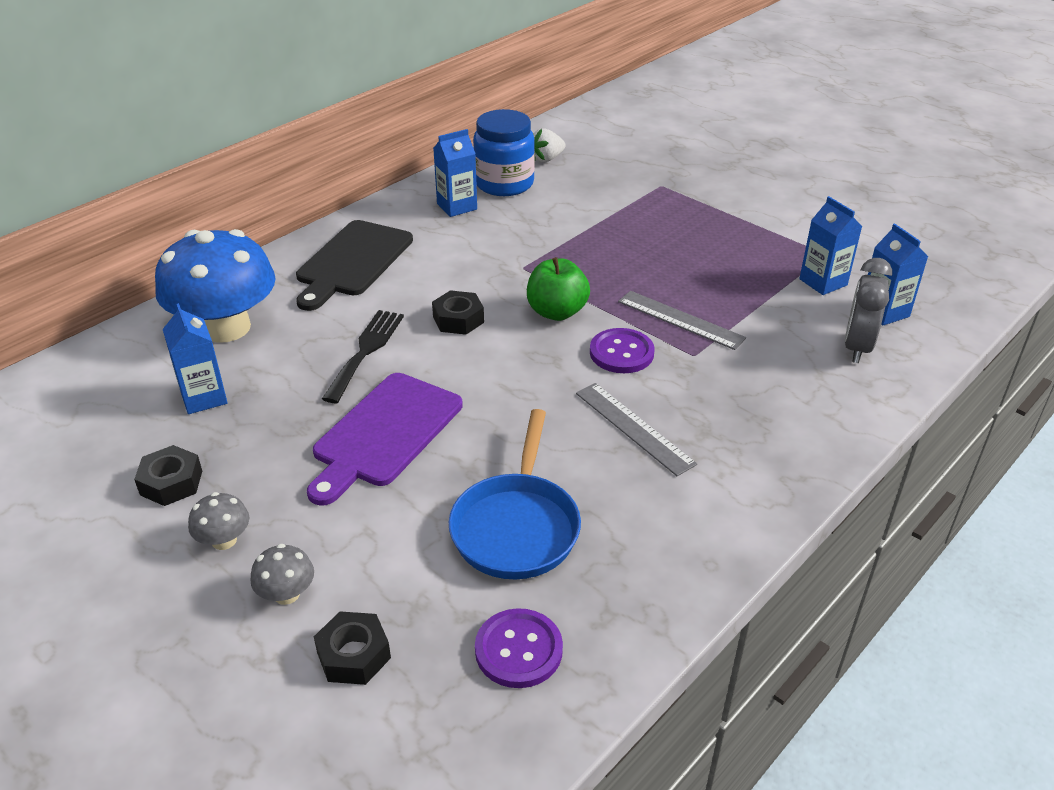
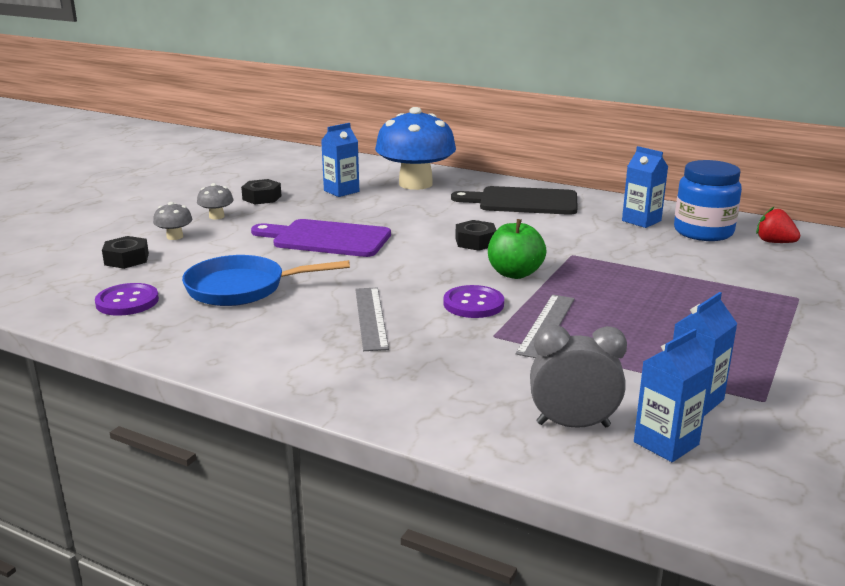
camera: 75 degrees right, 15 degrees down
(365, 351) = (415, 221): black fork -> none
(546, 159) = (774, 242): white strawberry -> red strawberry
(634, 428) = (371, 318): grey ruler -> grey ruler turned 45 degrees counterclockwise

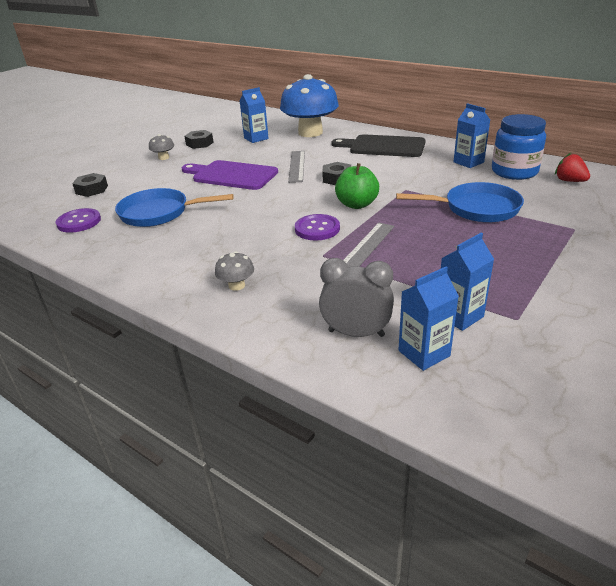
camera: 10 degrees right, 10 degrees up
(175, 237) = (130, 173): grey mushroom -> grey mushroom (236, 285)
(371, 318) = (239, 238): grey ruler -> grey ruler (297, 166)
(671, 276) = (476, 208): none -> blue pan

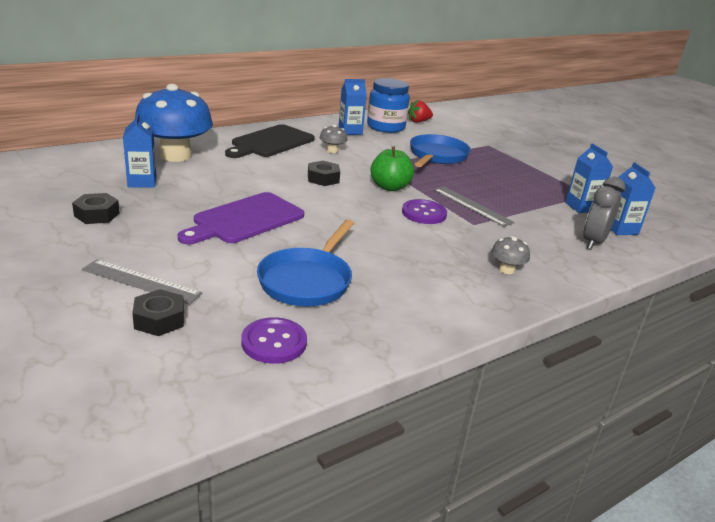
camera: 75 degrees left, 5 degrees down
(164, 158) = (111, 247): grey mushroom -> grey mushroom (332, 150)
(297, 166) = (266, 185): grey ruler -> grey ruler (141, 281)

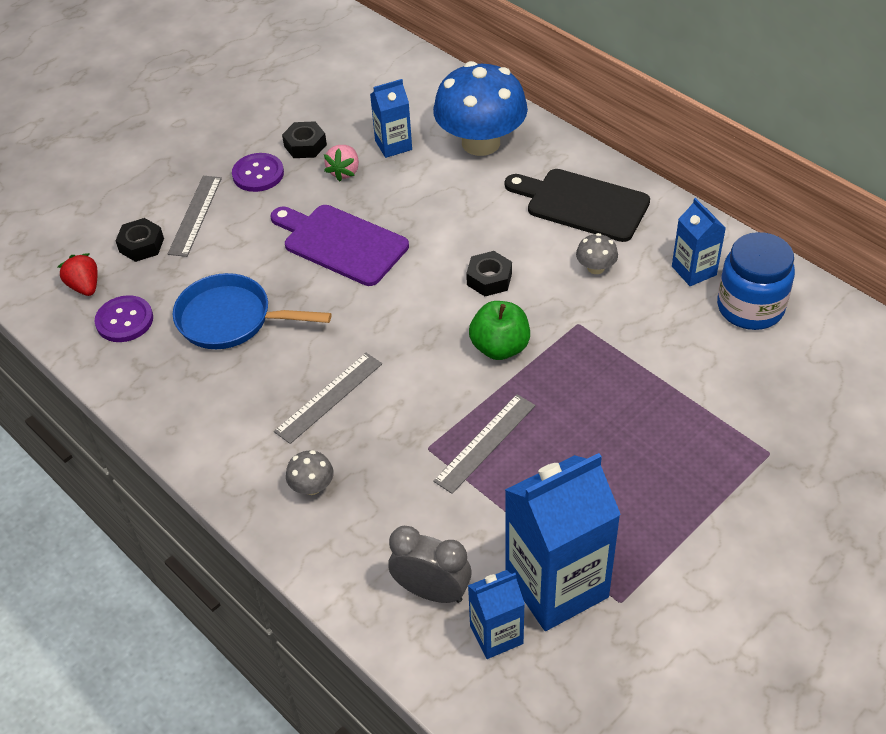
camera: 85 degrees right, 20 degrees up
(154, 204) = (344, 172): none -> pink strawberry
(417, 250) = (329, 397): none -> grey ruler
(418, 121) = (818, 345): red strawberry -> red strawberry (85, 286)
(424, 213) = (433, 392): purple button -> purple button (258, 174)
(437, 156) = (659, 386): blue pan -> none
(581, 207) = (556, 585): blue carton -> blue carton, size x1.91

